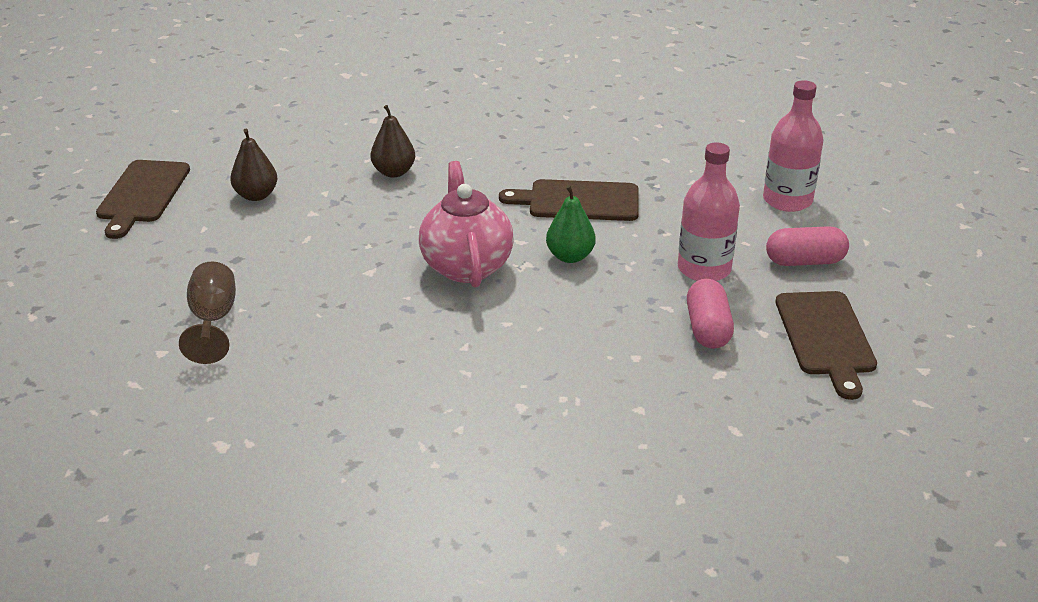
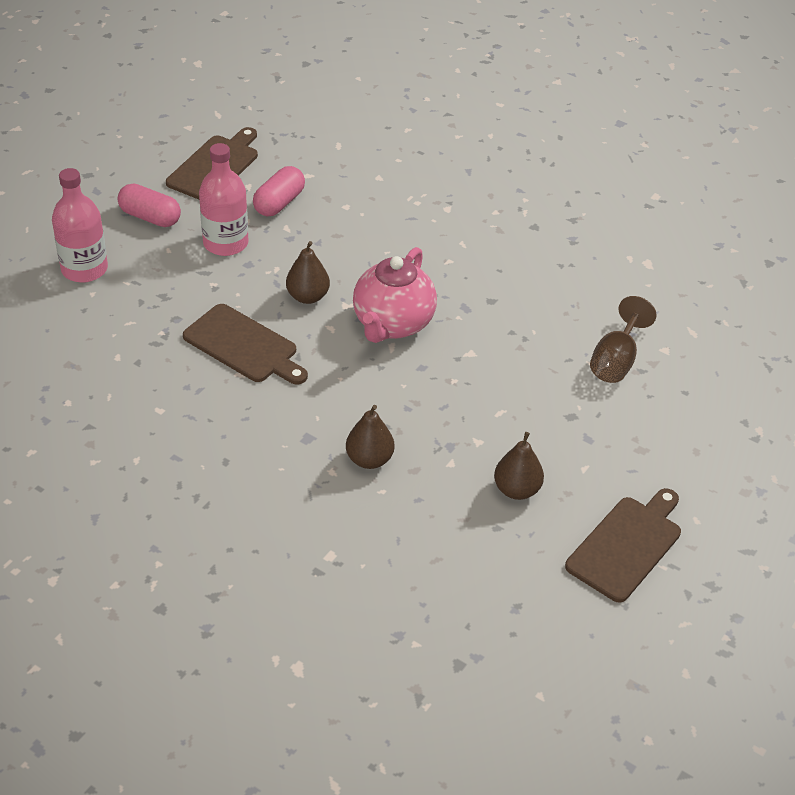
camera: 150 degrees left, 10 degrees up
(570, 256) = (308, 296): green pear -> brown pear

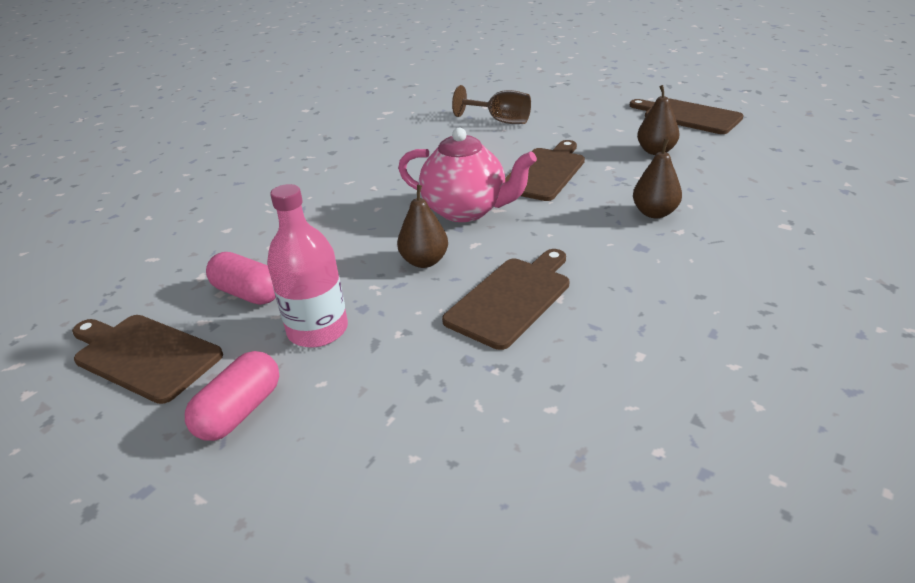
camera: 85 degrees left, 10 degrees down
(84, 269) = (353, 476): pink bottle -> none
(469, 387) = (544, 172): none -> brown cutting board

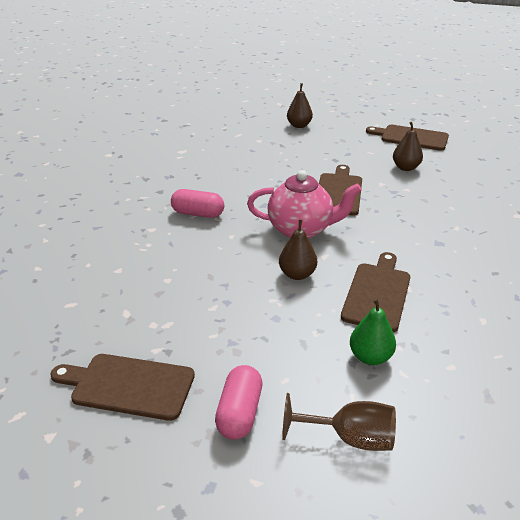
camera: 20 degrees left, 0 degrees up
(248, 293) = (177, 321): pink capsule -> pink capsule (198, 214)
(318, 330) = (254, 340): pink bottle -> none
(448, 375) = (370, 357): none -> green pear
(500, 121) = (279, 152): brown goblet -> brown goblet (350, 438)
(654, 213) = (432, 216): brown pear -> brown pear (299, 125)

